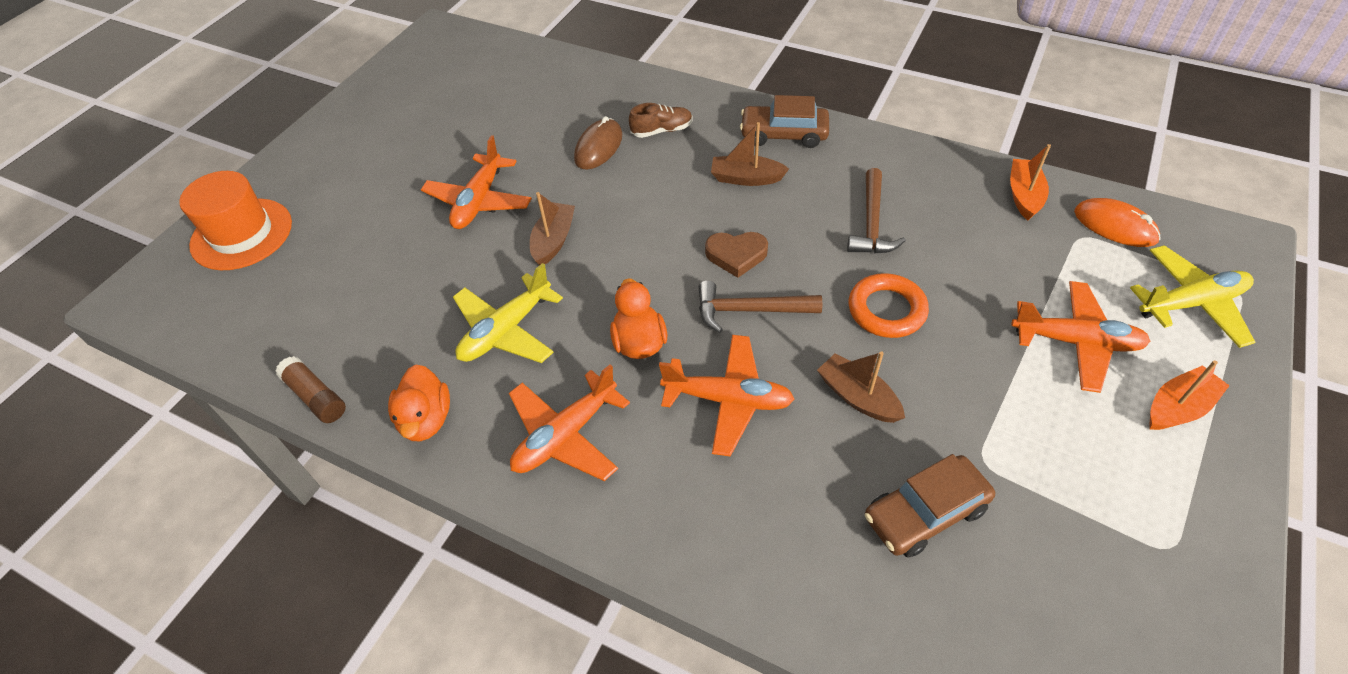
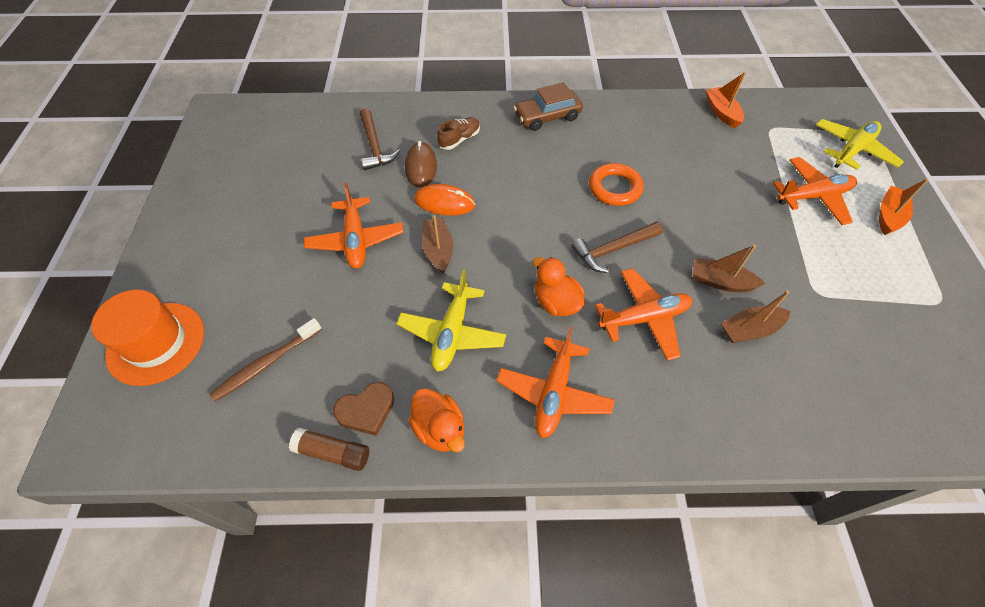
camera: 30 degrees left, 5 degrees up
(316, 290) = (266, 364): none -> brown toothbrush
(736, 255) = (577, 214): brown heart -> brown heart (366, 410)
(746, 178) = (544, 156): brown boat -> brown boat (749, 330)
(872, 222) = (646, 160): brown hammer -> brown hammer (375, 146)
(886, 310) = (696, 216): orange ring -> orange ring (615, 188)
(925, 513) = (810, 340): brown car -> none
(1115, 226) = (783, 116): orange mouse -> orange mouse (444, 202)

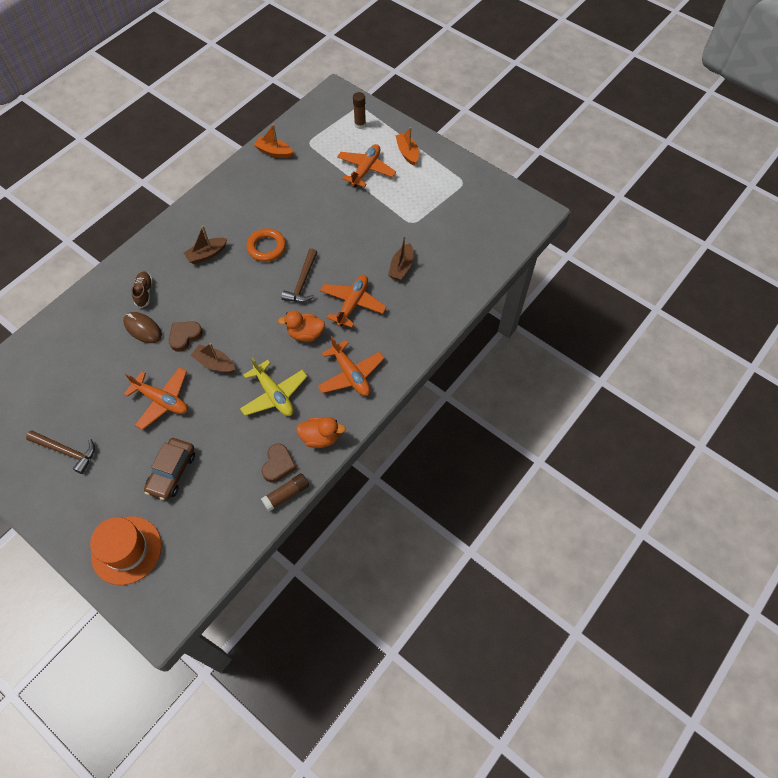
camera: 50 degrees left, 5 degrees up
(266, 364) = (201, 498): brown toothbrush -> none
(375, 146) = (96, 341): brown hammer -> brown hammer (66, 451)
(444, 202) = (184, 336): orange mouse -> brown heart
(547, 117) = (179, 234): brown car -> brown car (172, 472)
(720, 282) = (367, 254): brown boat -> brown boat (207, 254)
(852, 150) = (360, 125): yellow plane -> brown glue stick

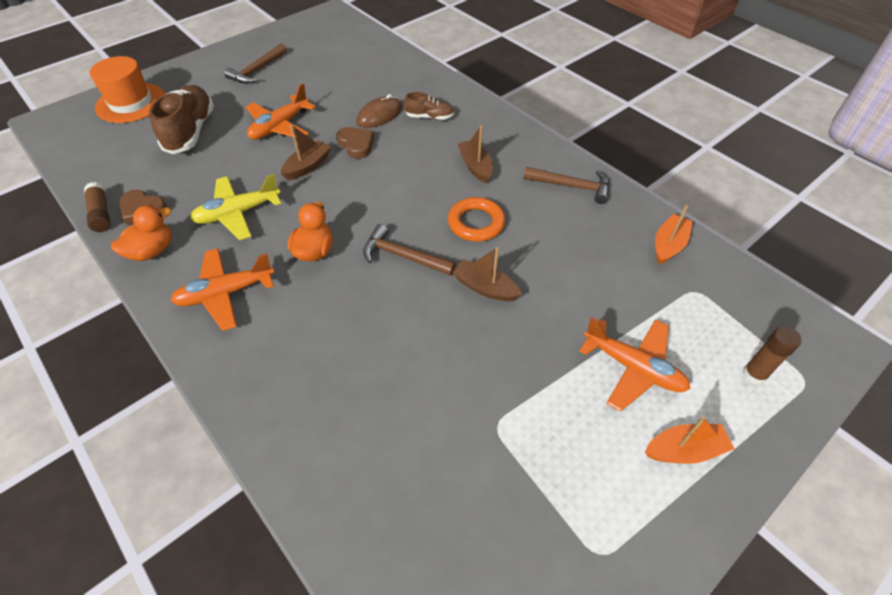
camera: 100 degrees right, 10 degrees down
(172, 472) = (191, 131): brown car -> brown shoe
(224, 199) = (571, 186): none -> brown hammer
(320, 437) = (152, 251): orange duck -> orange duck turned 150 degrees counterclockwise
(352, 303) = (345, 311): orange plane -> none
(401, 267) = (397, 390): brown boat -> brown boat (485, 287)

